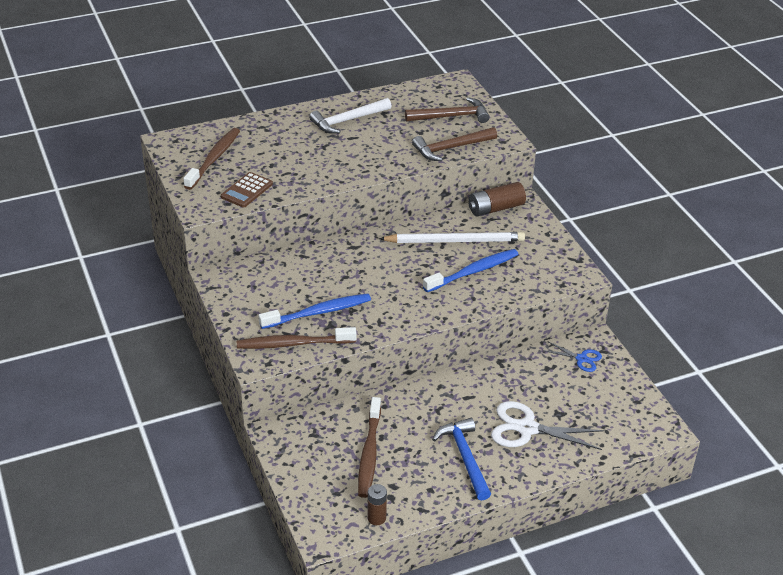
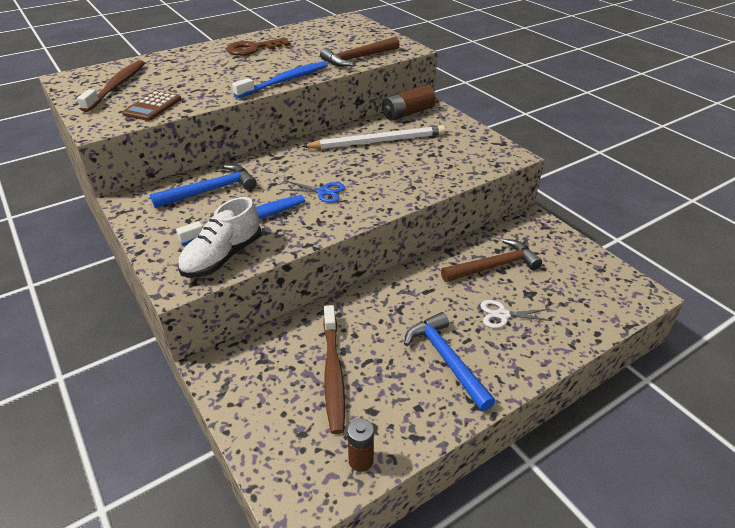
camera: 10 degrees left, 0 degrees up
(289, 276) = (211, 190): none -> blue hammer
(293, 344) = (222, 257): brown toothbrush -> white shoe
(347, 120) = (253, 49): white hammer -> brown key
(451, 116) = (351, 38): brown hammer -> brown hammer (494, 266)
(473, 271) = (405, 164): blue toothbrush -> blue toothbrush (285, 81)
(527, 428) = (502, 315): white scissors -> white scissors, size x0.55
(581, 359) = (527, 237): blue scissors -> blue scissors (323, 192)

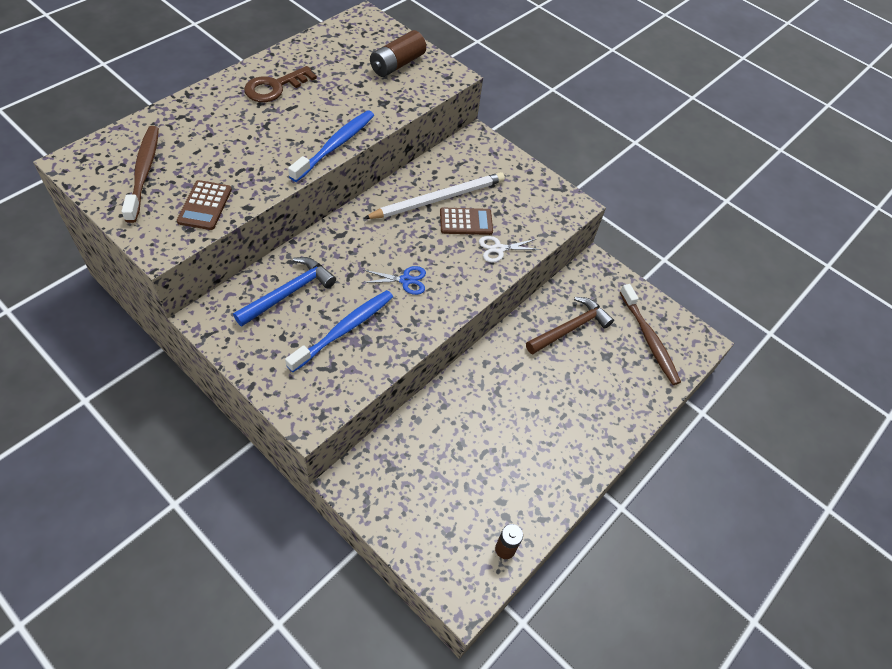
camera: 20 degrees left, 15 degrees up
(222, 257) = (337, 380): white shoe -> none
(333, 373) = (458, 470): brown toothbrush -> brown toothbrush (649, 339)
(358, 58) = (401, 97): brown hammer -> none
(398, 158) = (466, 222): none -> brown calculator
(407, 113) = (457, 150): brown battery -> brown battery (397, 64)
(446, 359) = (550, 439): blue hammer -> none
(502, 315) = (588, 383): white scissors -> white scissors (498, 249)

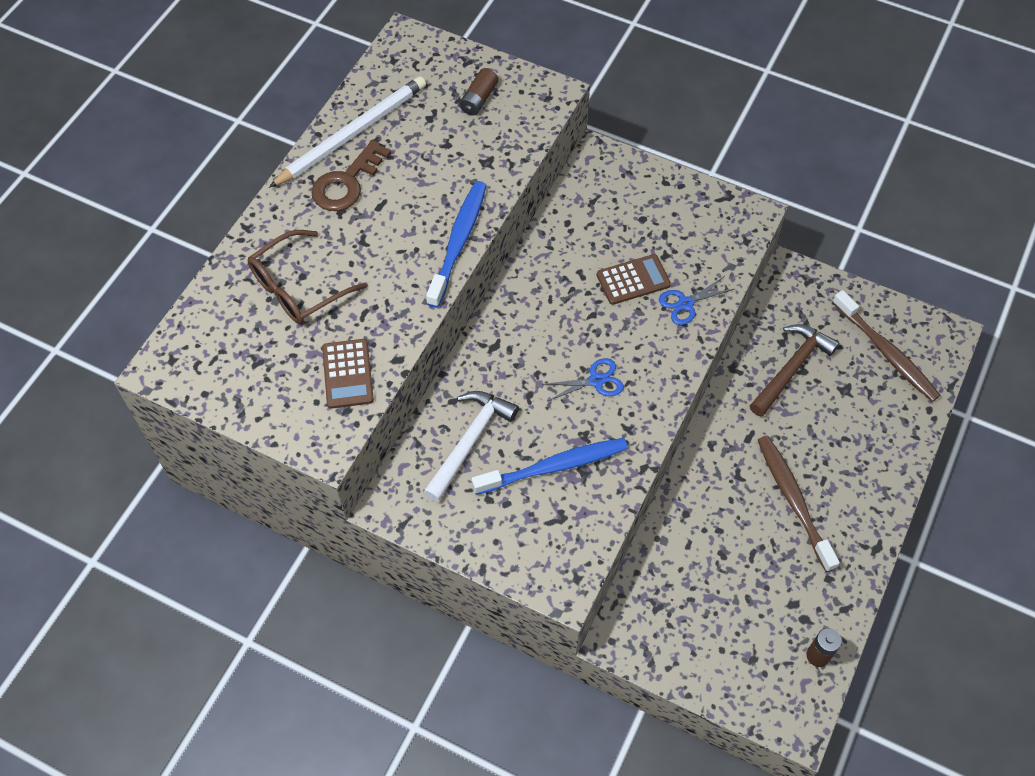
camera: 10 degrees left, 5 degrees up
(144, 172) = (253, 354): brown toothbrush -> brown toothbrush (793, 500)
(202, 140) = (298, 288): none -> brown glasses
(289, 293) = (470, 441): blue hammer -> white hammer
(344, 330) = (554, 466): blue toothbrush -> blue toothbrush turned 45 degrees clockwise
(397, 64) = (479, 99): brown battery -> brown battery, size x0.64
(438, 199) = (588, 259): white pencil -> white pencil (352, 134)
(498, 249) = (685, 304): white scissors -> blue scissors

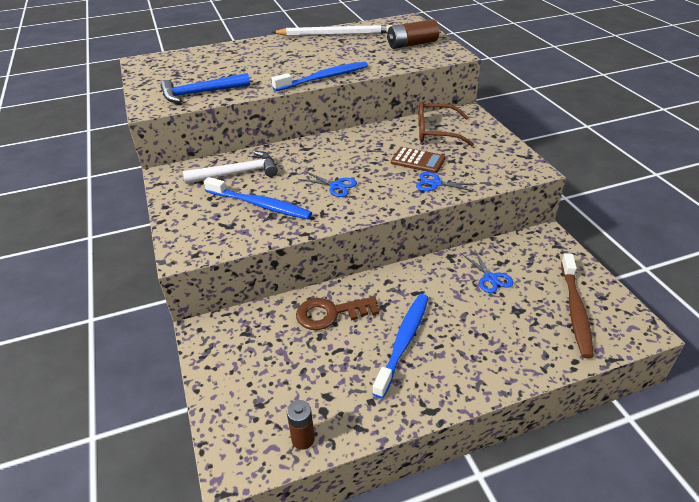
camera: 45 degrees right, 20 degrees down
(298, 288) = (231, 63): brown glasses -> brown glasses (436, 132)
(347, 183) = (307, 45): brown key -> brown key (331, 313)
(348, 374) = (200, 93): brown calculator -> blue hammer
(479, 99) = (412, 44): brown battery -> brown battery, size x1.56
(792, 368) = (490, 278): brown hammer -> blue scissors
(793, 500) = (403, 342): brown toothbrush -> blue toothbrush

